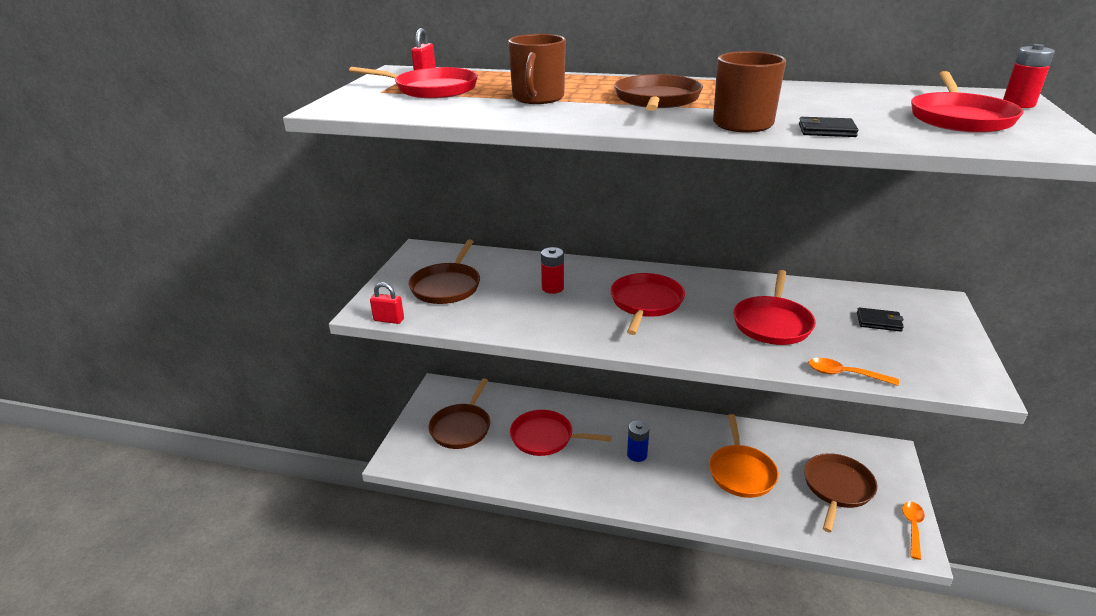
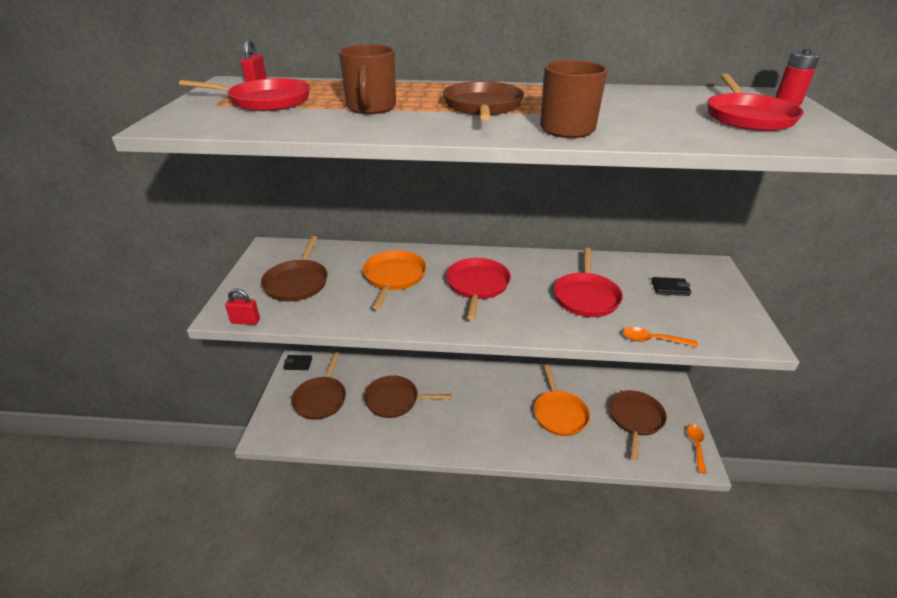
camera: 10 degrees left, 5 degrees up
(545, 437) = (395, 400): red pan -> brown pan
(552, 288) = (394, 277): red battery -> orange pan
(637, 455) = (473, 407): blue battery -> none
(826, 130) = (642, 133): black wallet -> black wallet (298, 364)

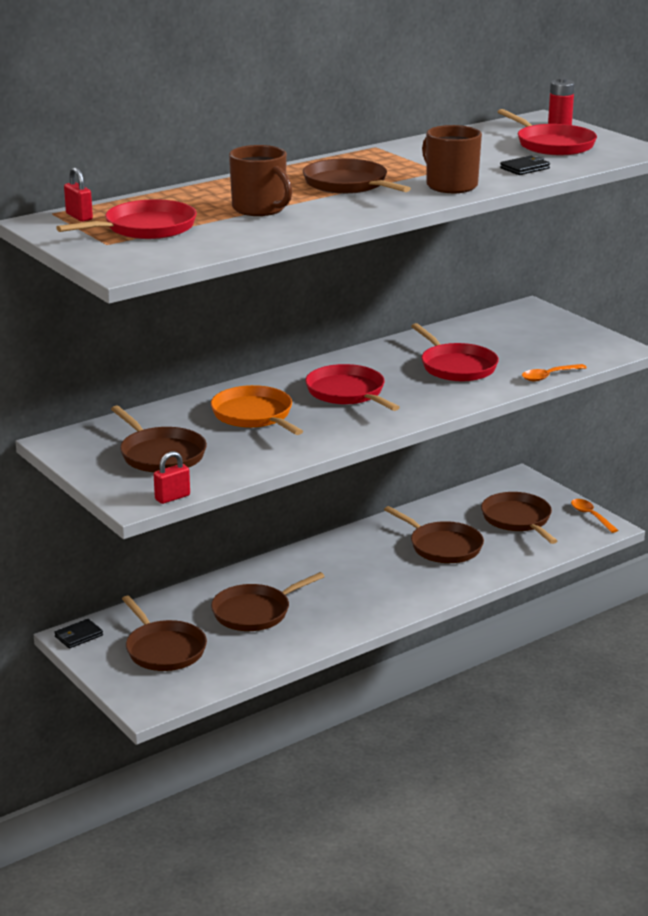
camera: 40 degrees left, 10 degrees down
(559, 413) = (443, 546): orange pan -> brown pan
(670, 288) = (516, 336): black wallet -> black wallet (524, 168)

